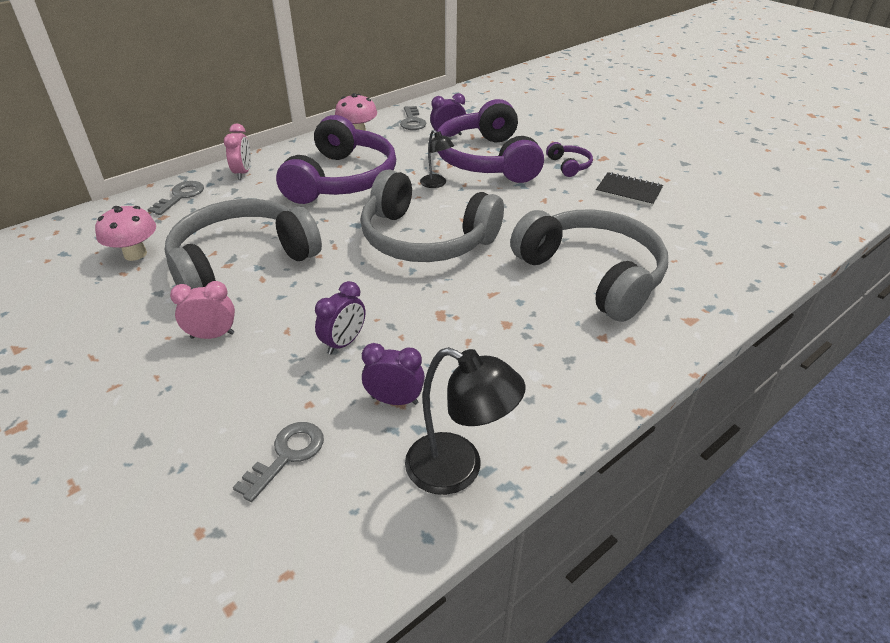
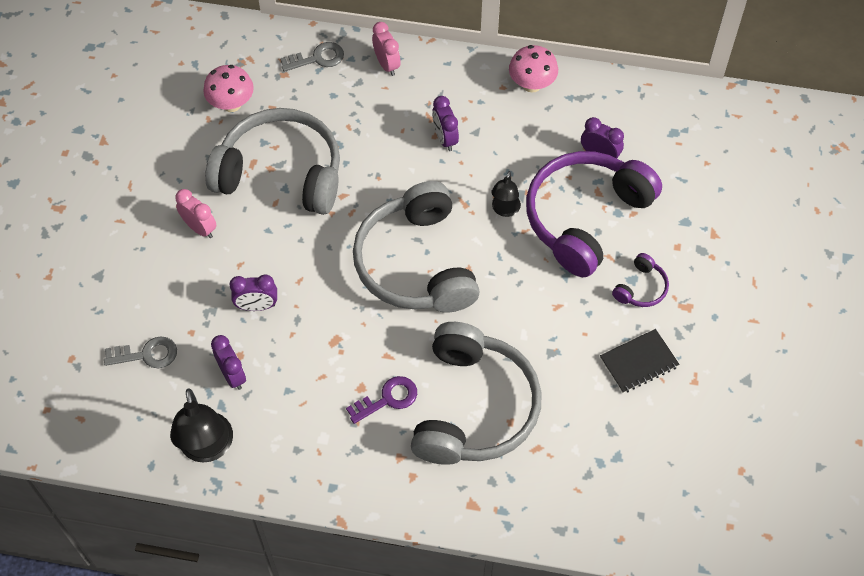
camera: 50 degrees right, 20 degrees up
(243, 173) = (387, 64): pink clock -> pink clock turned 75 degrees counterclockwise
(342, 179) = (445, 139): purple headphones -> purple clock
(412, 121) = (599, 105): grey key -> none
(535, 314) = (388, 399): none -> purple key
(628, 191) = (639, 362): black notebook -> black notebook turned 75 degrees clockwise

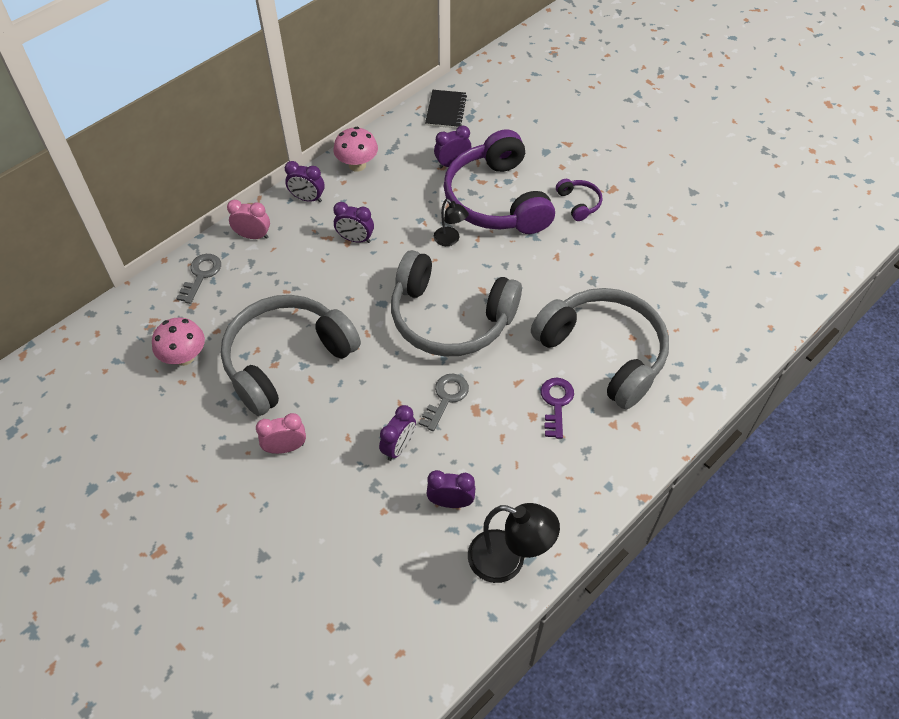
camera: 55 degrees left, 5 degrees down
(147, 354) = (377, 559): grey key -> grey key (446, 398)
(460, 74) = (307, 198): none -> purple clock
(639, 362) = (637, 238): black notebook -> black notebook (446, 110)

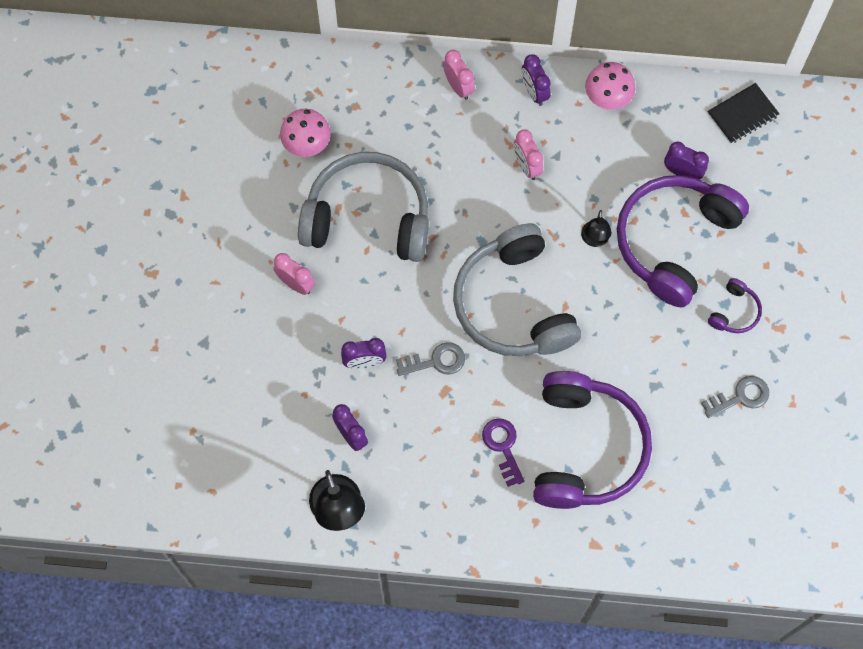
camera: 50 degrees right, 15 degrees up
(201, 275) = (387, 85): grey key -> grey key (740, 397)
(355, 239) = (527, 166): purple clock -> pink clock
(556, 403) = (503, 447): purple key -> purple key turned 75 degrees counterclockwise
(604, 352) = (585, 448): grey headphones -> purple headphones

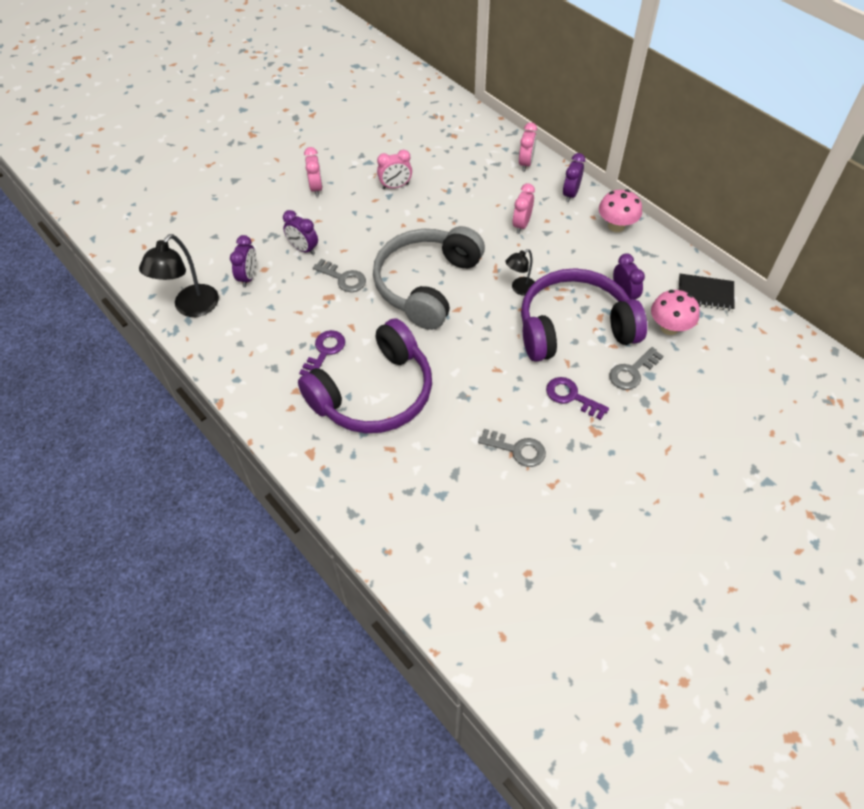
camera: 45 degrees right, 15 degrees down
(307, 144) = (405, 134): pink mushroom -> pink mushroom (669, 327)
(368, 217) = (395, 186): grey headphones -> pink clock
(734, 312) = (571, 396): purple headphones -> purple key
(756, 247) = (632, 372): none -> grey key

